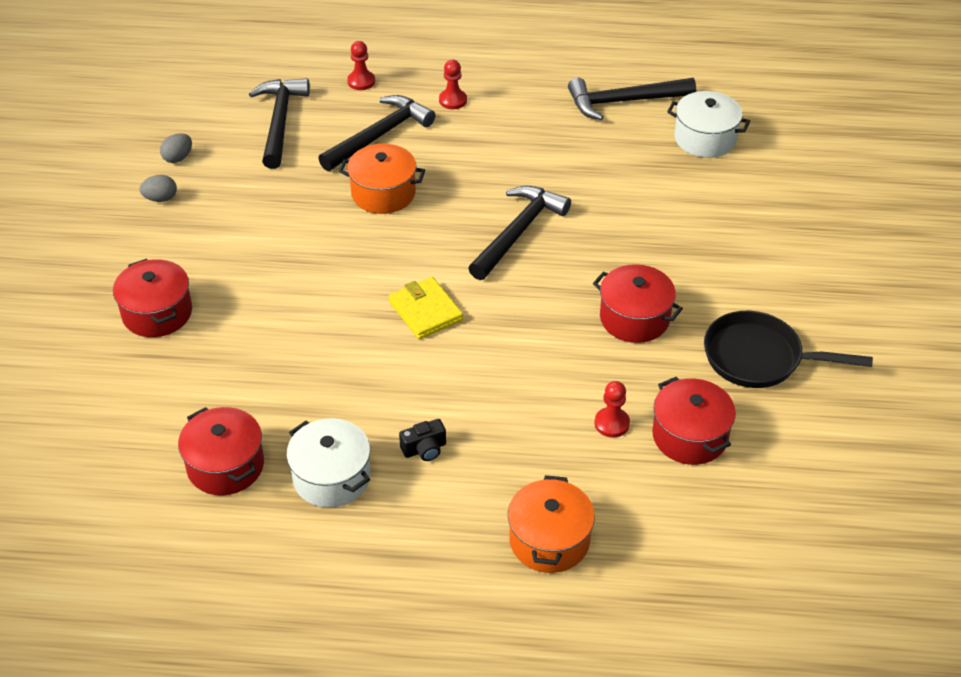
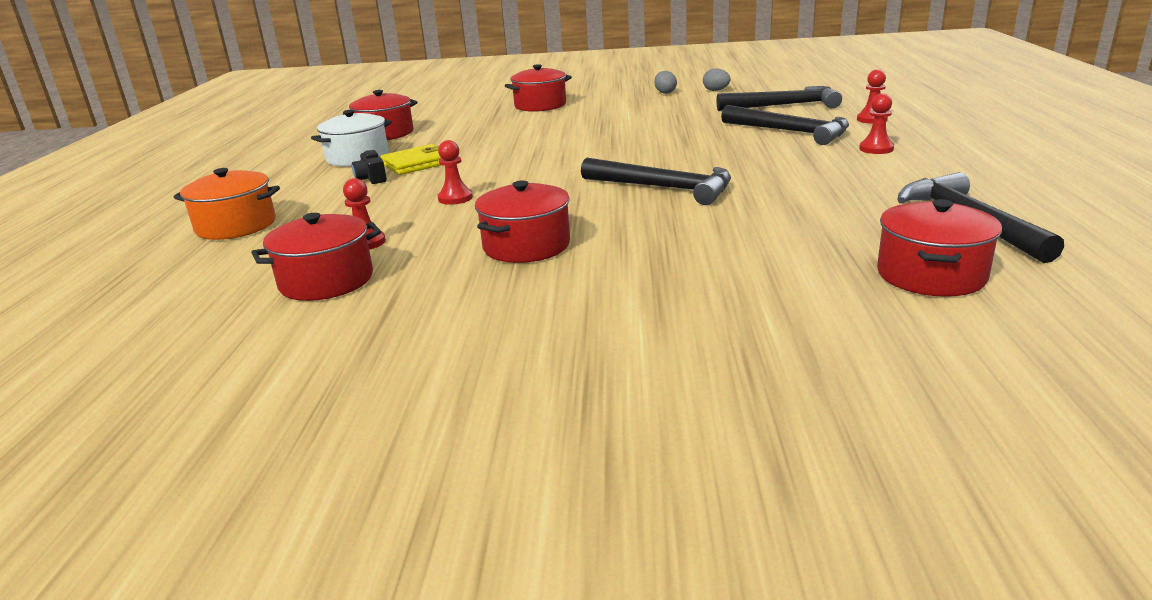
camera: 90 degrees right, 20 degrees down
(383, 193) = (702, 140): orange pot -> none
(425, 311) = (541, 166): yellow wallet -> yellow wallet (417, 164)
(508, 371) = (455, 198): none -> red pawn
(705, 139) = (931, 275): white pot -> red pot
(759, 358) = (443, 321): black pan -> none

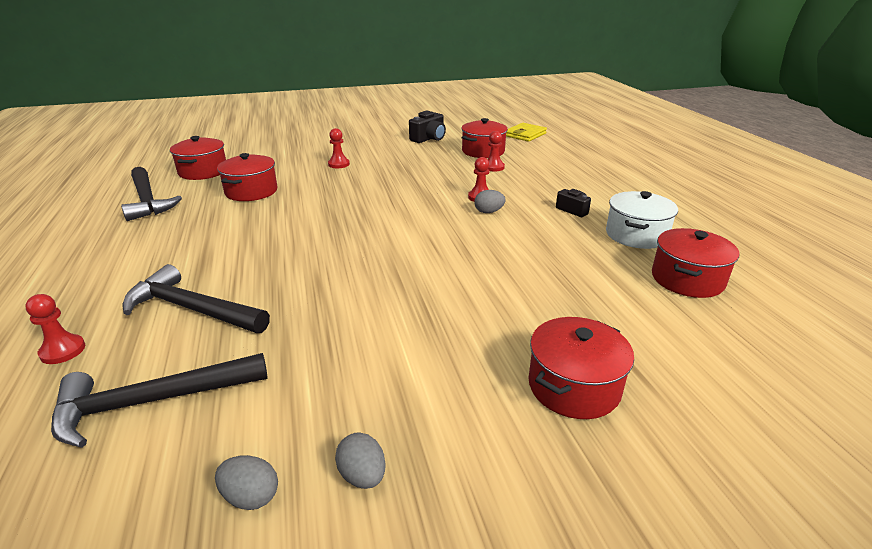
camera: 160 degrees right, 5 degrees up
(236, 226) = (590, 170): orange pot -> none
(385, 336) = (429, 139): none -> black camera
(417, 164) = (563, 230): yellow wallet -> yellow wallet (525, 134)
(468, 182) = (488, 212): none -> grey egg
(526, 246) = (402, 171): red pot -> red pot (251, 191)
(664, 188) = (333, 215): black hammer -> none
(876, 149) = (127, 277): red pawn -> red pawn (339, 164)

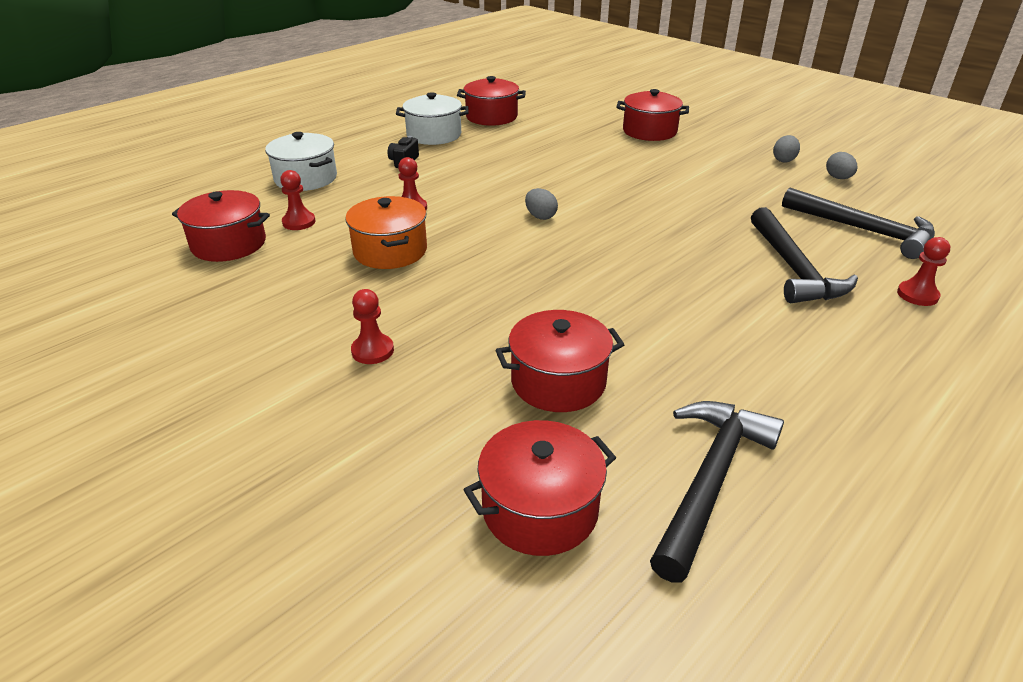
camera: 120 degrees left, 5 degrees up
(427, 182) = (390, 251): none -> orange pot
(429, 139) = (173, 309): black camera -> none
(488, 212) = (447, 196): grey egg -> grey egg (540, 216)
(525, 134) = (119, 231): yellow wallet -> none
(564, 176) = (305, 178): none -> white pot

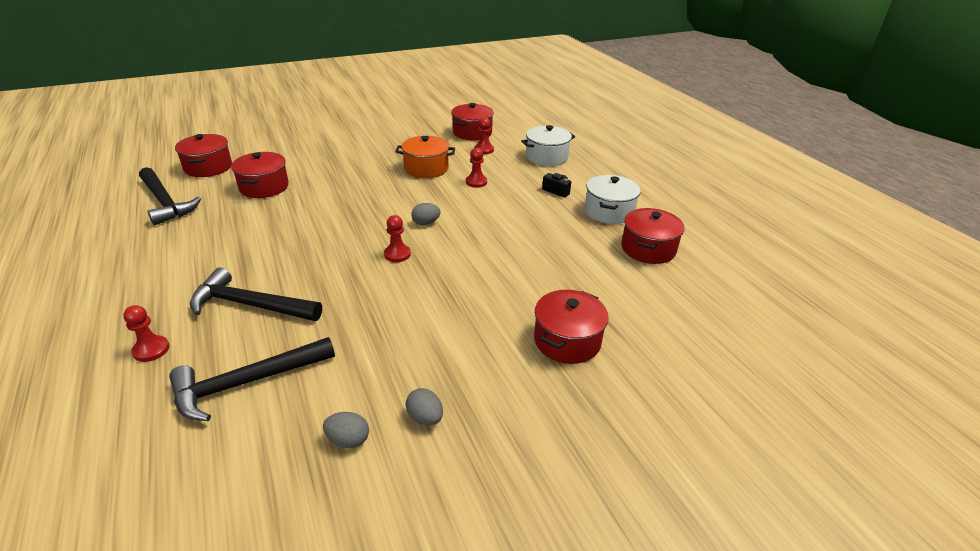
camera: 110 degrees right, 0 degrees up
(372, 351) = (340, 153): red pawn -> red pawn (397, 254)

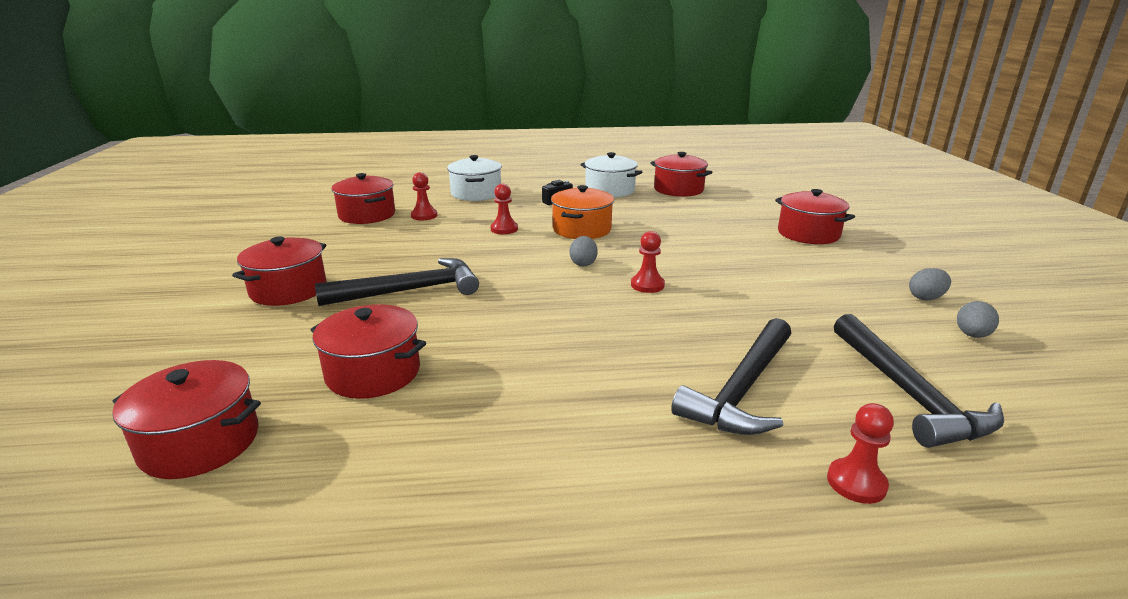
camera: 70 degrees left, 10 degrees down
(165, 202) = (324, 503): black hammer -> black hammer (410, 291)
(349, 143) = (288, 290): none -> red pot
(426, 168) = (440, 249): orange pot -> orange pot (582, 229)

